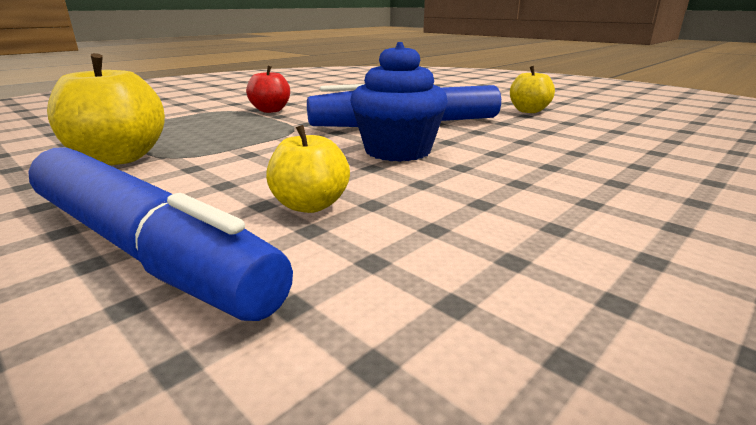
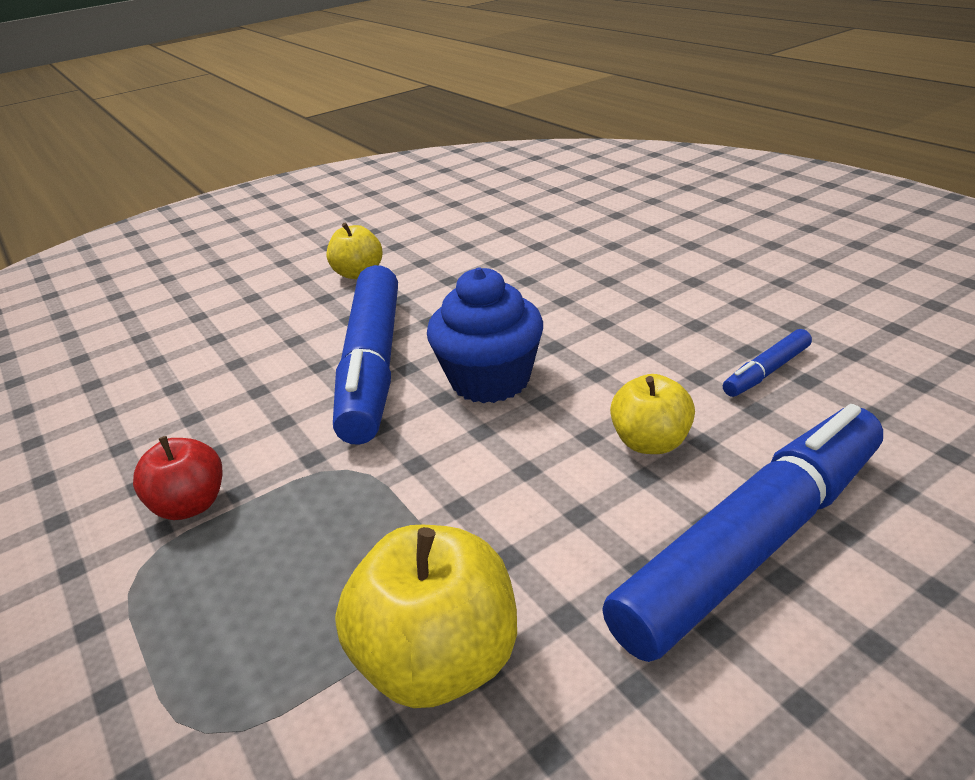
camera: 75 degrees left, 10 degrees up
(461, 270) = (766, 371): none -> blue marker

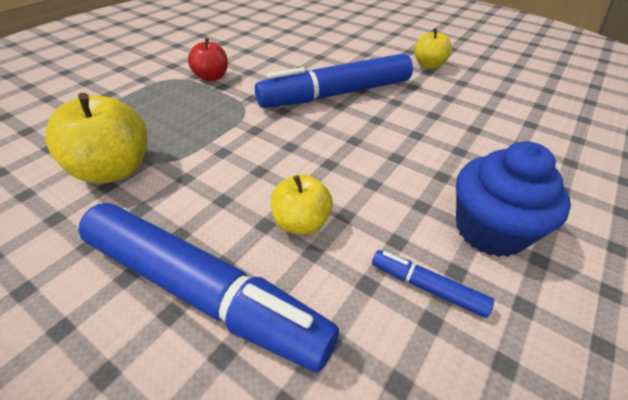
camera: 65 degrees right, 10 degrees up
(490, 380) = (342, 138): blue cupcake -> blue cupcake (490, 230)

